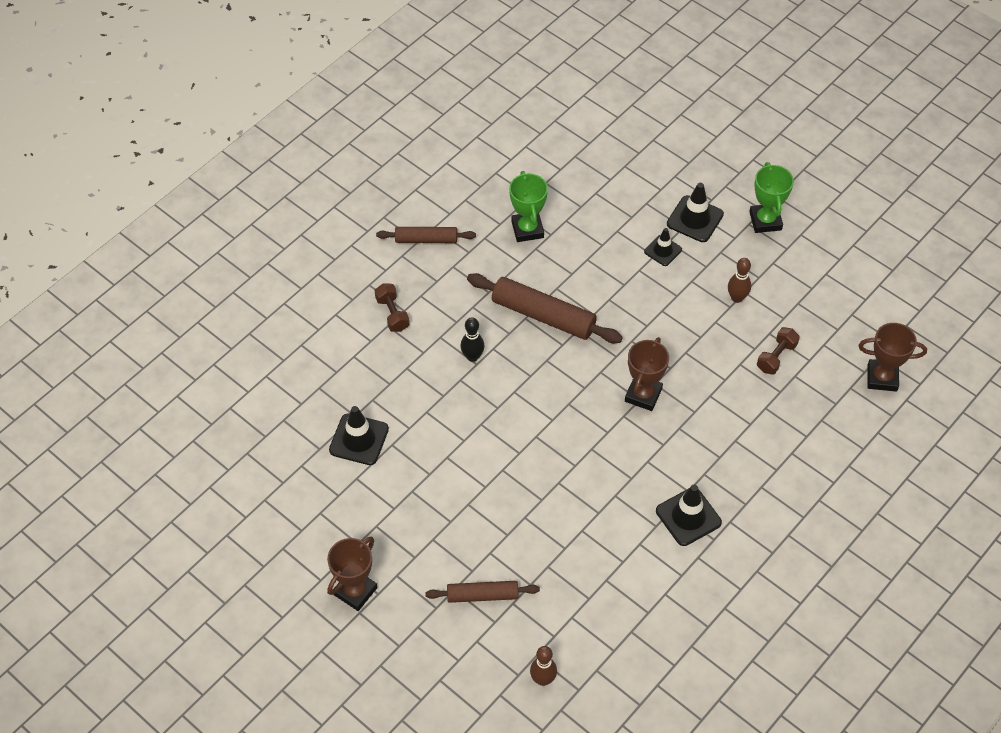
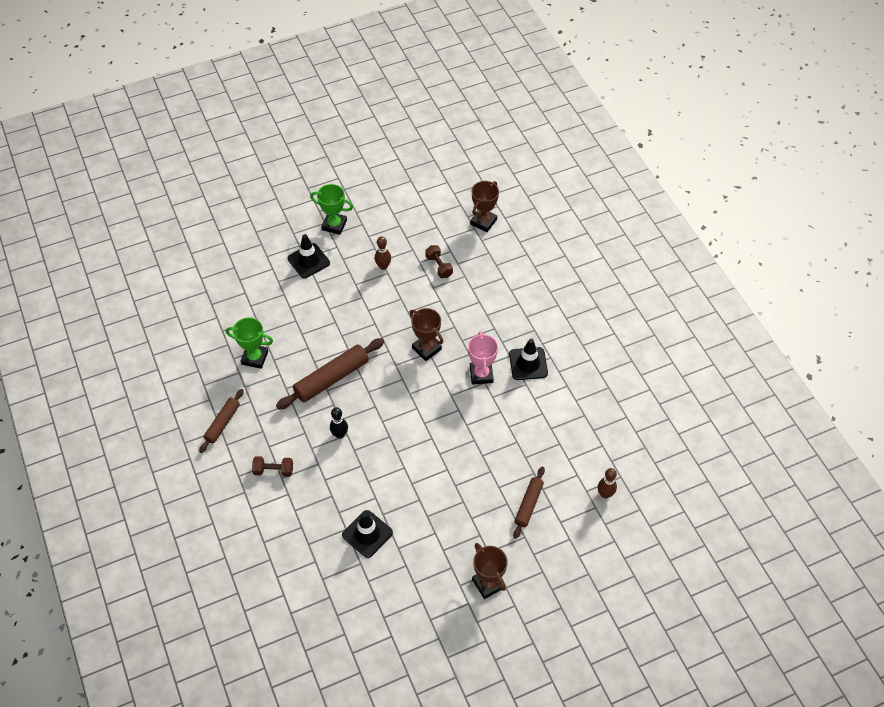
camera: 65 degrees left, 0 degrees up
(640, 470) = (481, 374): none -> pink trophy
(663, 250) = (322, 289): black traffic cone -> none

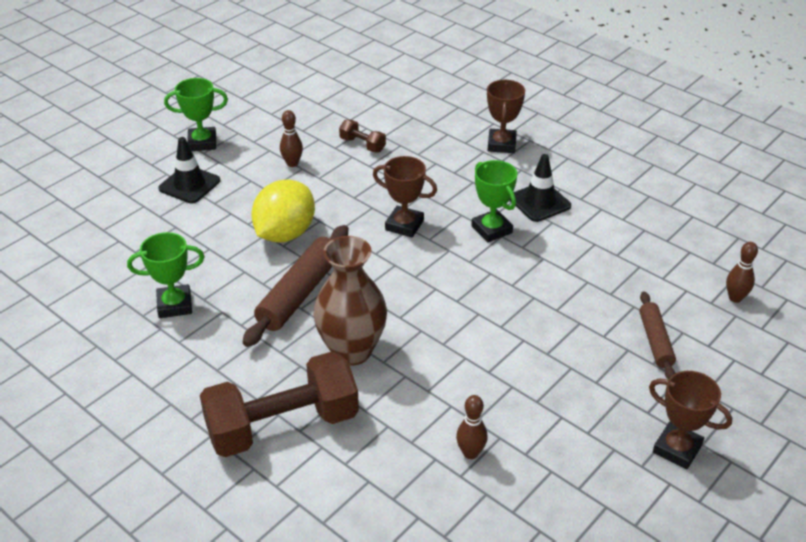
camera: 25 degrees left, 15 degrees down
(222, 423) = (169, 395): brown rolling pin -> none
(273, 470) = (282, 426): brown dumbbell -> brown dumbbell, size x2.34
(340, 434) = (352, 351): black bowling pin -> brown vase
(347, 326) = (285, 234): none -> yellow lemon
(367, 534) = (470, 453): black traffic cone -> brown bowling pin
(481, 374) = (491, 229): pink trophy -> green trophy
(483, 222) = (386, 93): brown trophy -> brown trophy (501, 144)

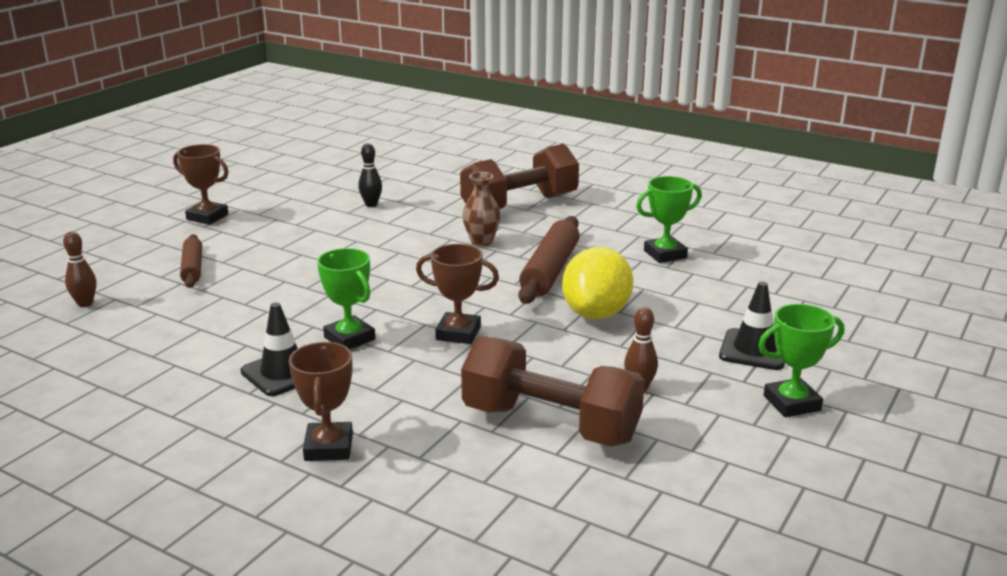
camera: 170 degrees right, 15 degrees down
(352, 351) = (481, 242): brown vase -> brown vase, size x0.58
(362, 145) = (550, 424): brown dumbbell -> brown dumbbell, size x2.34
(470, 453) = (371, 204): brown bowling pin -> black bowling pin

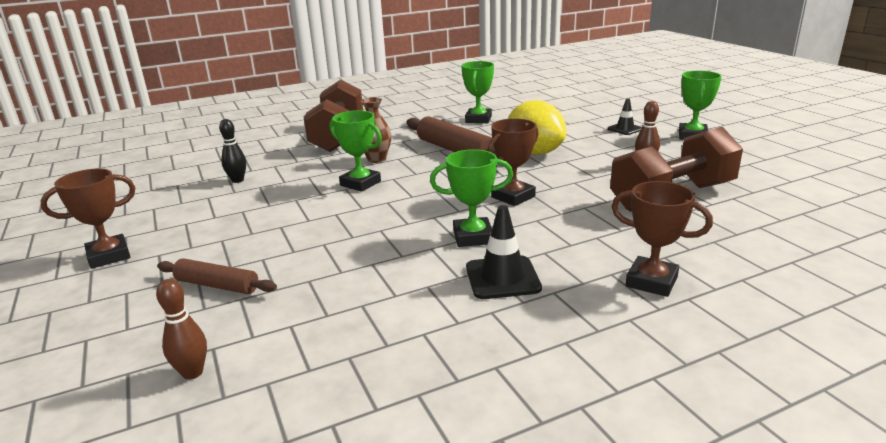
camera: 55 degrees left, 0 degrees up
(416, 254) = (360, 183): none -> green trophy
(754, 350) = (625, 129): black traffic cone -> black traffic cone, size x0.64

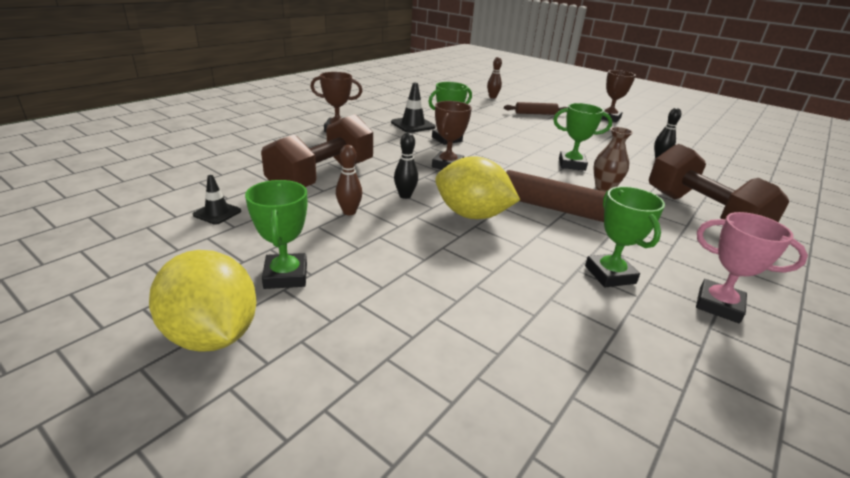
camera: 150 degrees right, 5 degrees up
(439, 107) = (718, 305): none -> pink trophy
(586, 171) = (405, 196): none -> black bowling pin
(625, 129) = (386, 280): black traffic cone -> black traffic cone (217, 213)
(726, 121) = (212, 335): none -> yellow lemon

